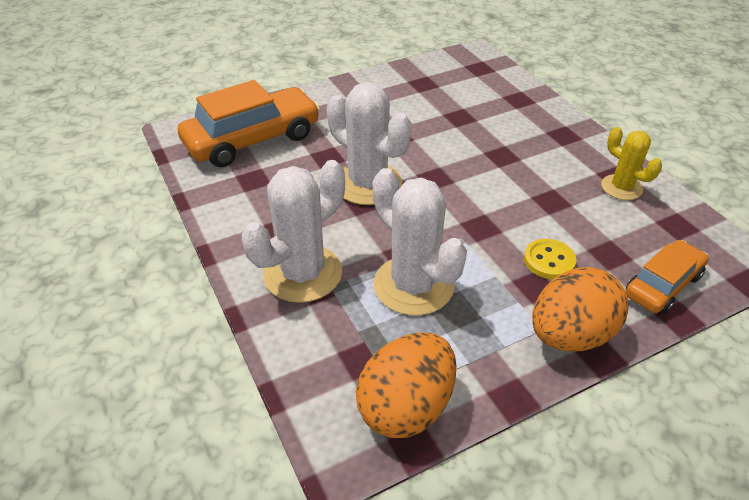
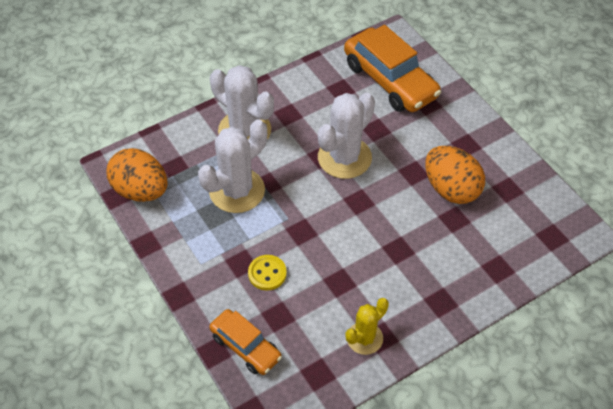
camera: 85 degrees right, 10 degrees up
(570, 335) = (195, 279): orange egg -> orange egg (451, 189)

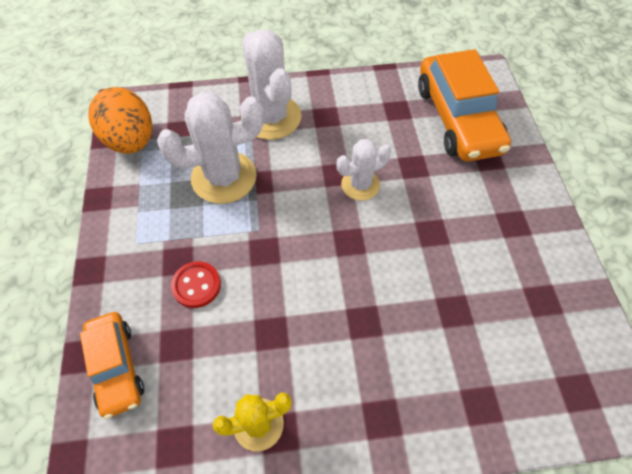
camera: 25 degrees right, 5 degrees up
(267, 273) = (196, 285): yellow button -> red button
(344, 158) = (360, 185): white cactus -> white cactus, size x0.59
(451, 189) = (468, 271): orange egg -> none

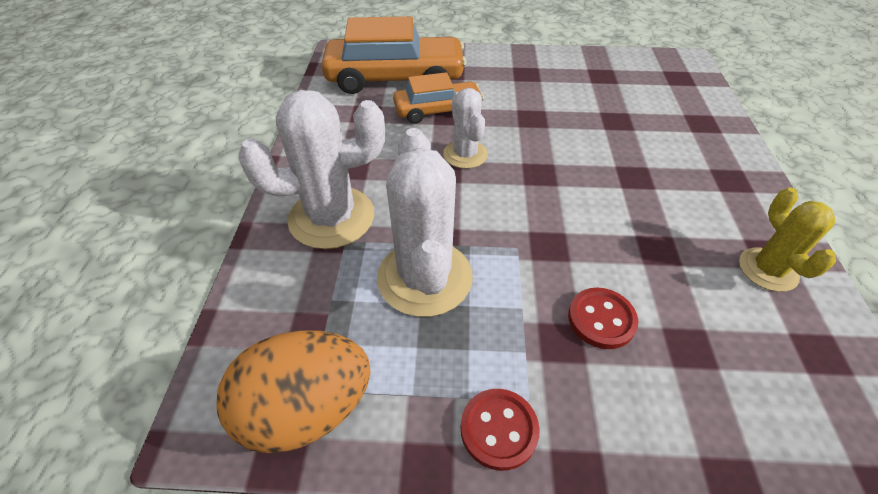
camera: 80 degrees left, 10 degrees down
(116, 367) = (739, 425): orange car -> orange car (438, 110)
(117, 228) = (499, 429): none -> red button

